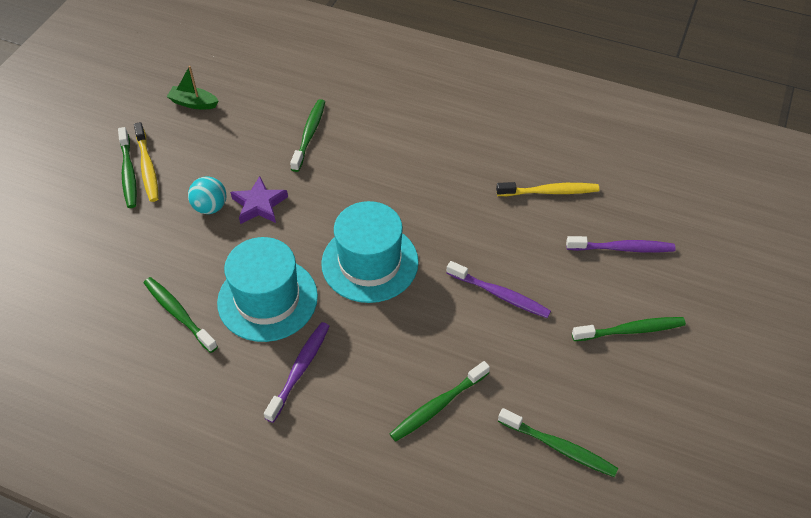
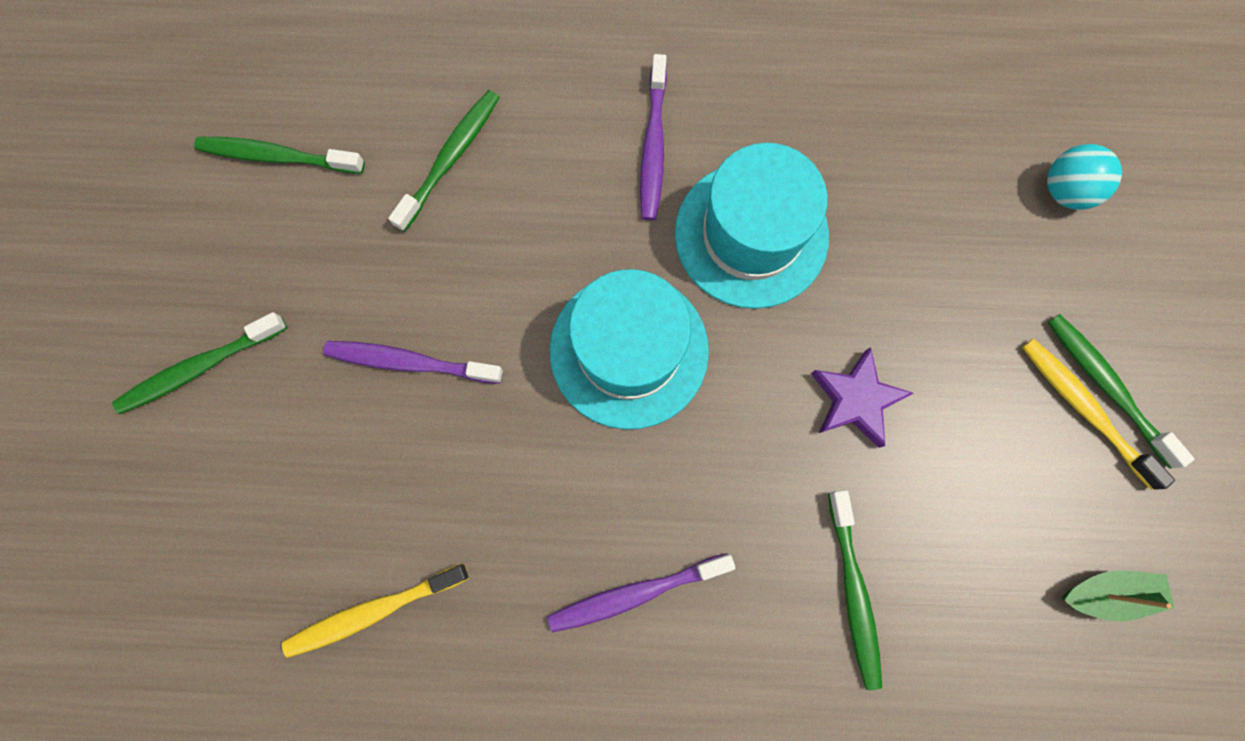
camera: 160 degrees right, 25 degrees up
(178, 314) = (862, 169): green toothbrush -> none
(210, 207) = (930, 366): turquoise ball -> turquoise ball (1065, 191)
(622, 248) = (228, 524): purple toothbrush -> purple toothbrush (636, 593)

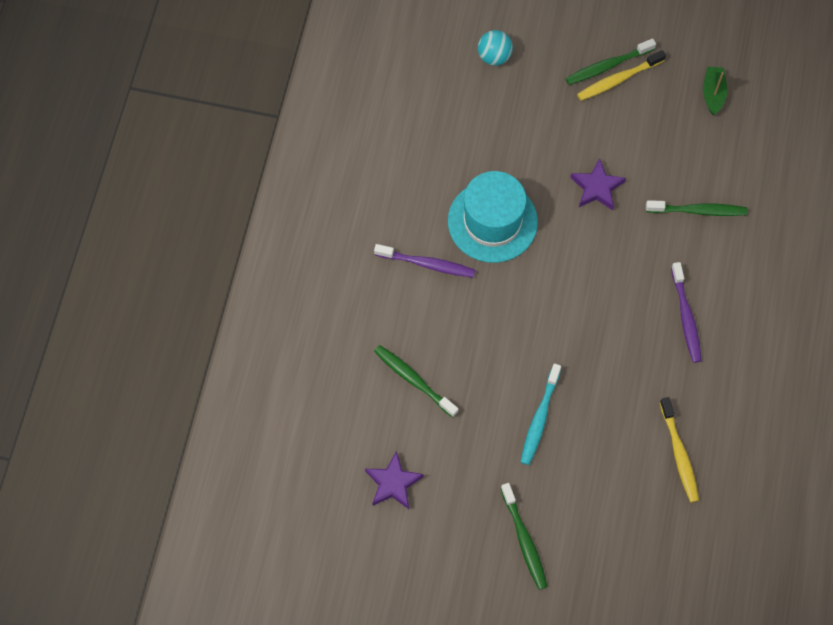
camera: 80 degrees left, 10 degrees down
(277, 157) = (393, 483): green toothbrush -> purple star
(410, 362) = (539, 418): purple toothbrush -> turquoise toothbrush
(629, 350) = (551, 298): turquoise hat -> none

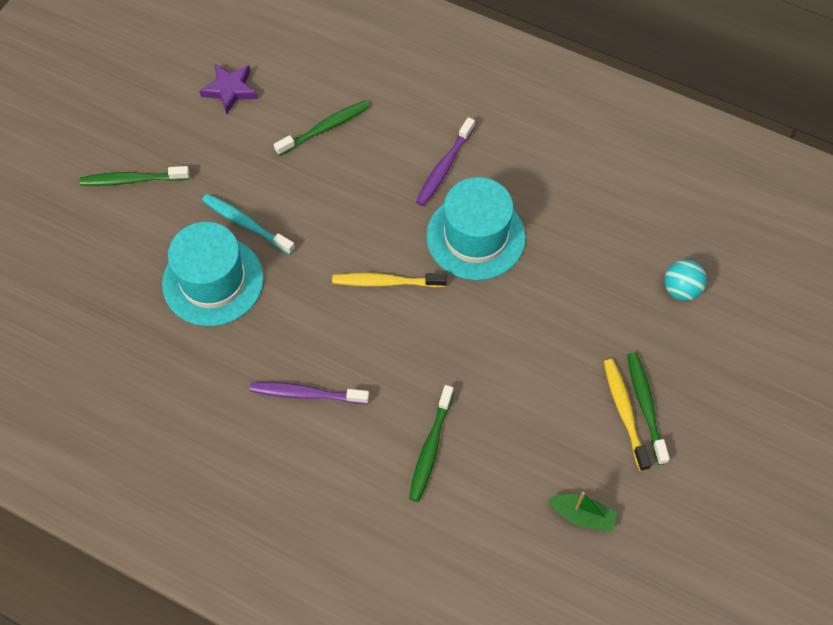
camera: 105 degrees right, 5 degrees down
(596, 188) = (488, 349): purple star -> none
(607, 428) = (213, 281): none -> turquoise hat
(679, 454) = (160, 340): yellow toothbrush -> yellow toothbrush (386, 282)

